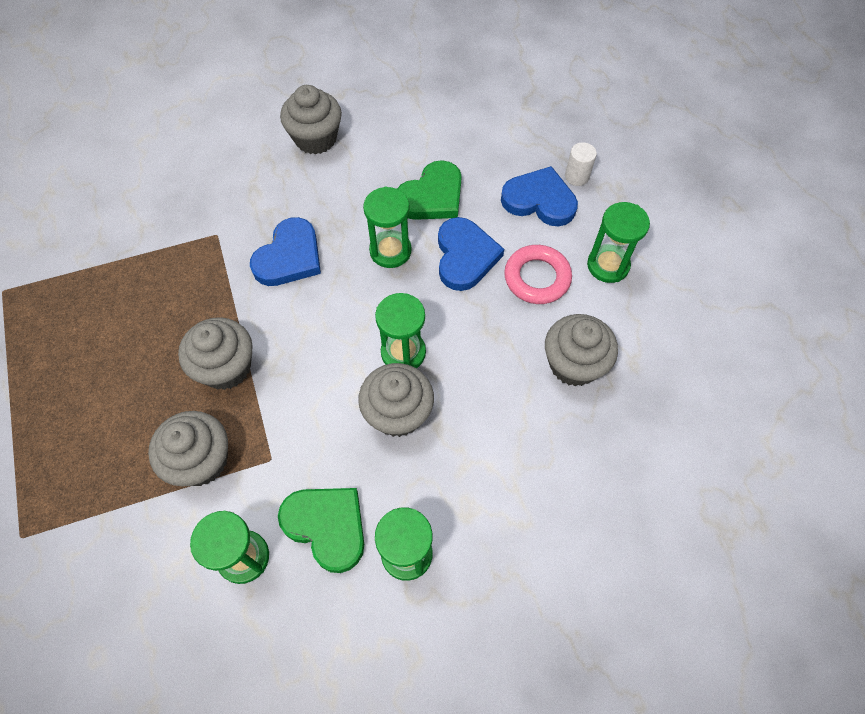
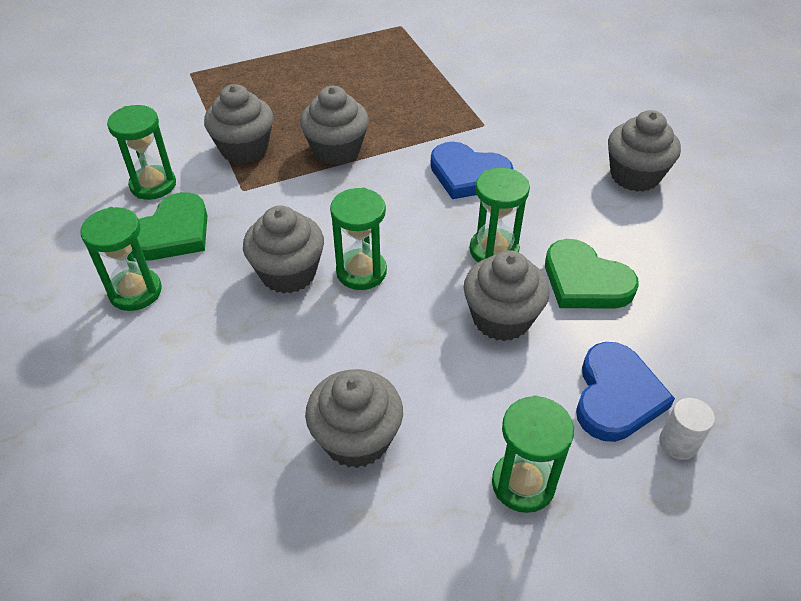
camera: 85 degrees right, 15 degrees down
(465, 256) = (501, 318): blue heart -> grey cupcake
(537, 278) = (484, 395): pink ring -> none

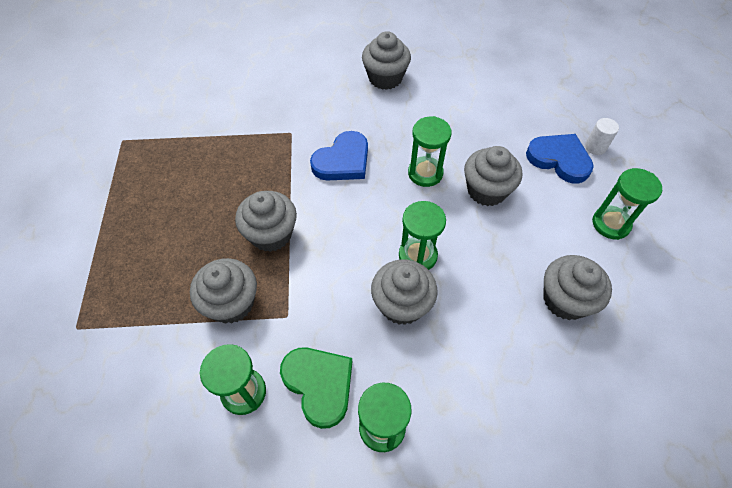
camera: 70 degrees left, 10 degrees up
(585, 281) = (469, 138): green heart -> none

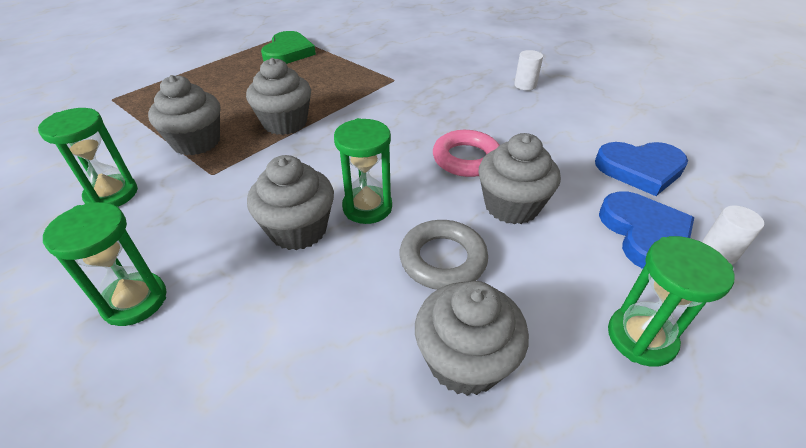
camera: 45 degrees right, 15 degrees down
(319, 385) = (154, 231): green heart -> green heart (288, 52)
(343, 161) = (406, 113): blue heart -> blue heart (640, 169)
(385, 78) = (525, 85): grey cupcake -> white cylinder
(425, 173) = (466, 158): green hourglass -> pink ring
(495, 255) = (443, 259): none -> grey ring

